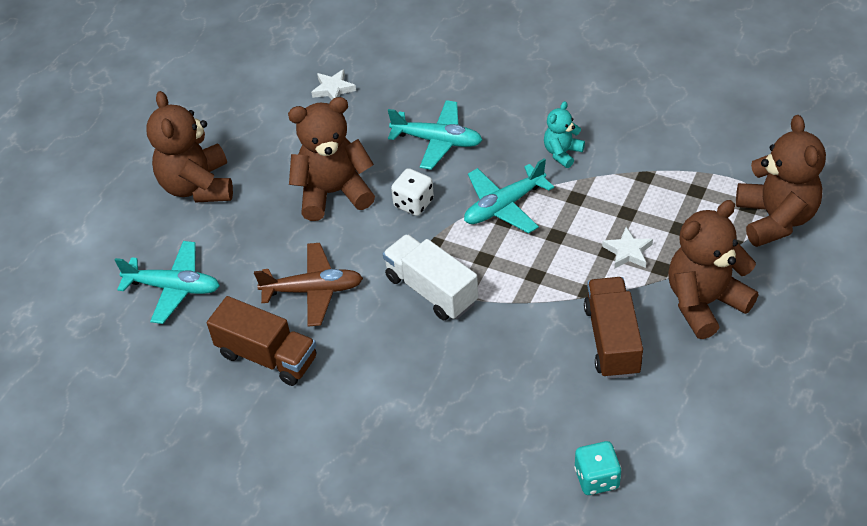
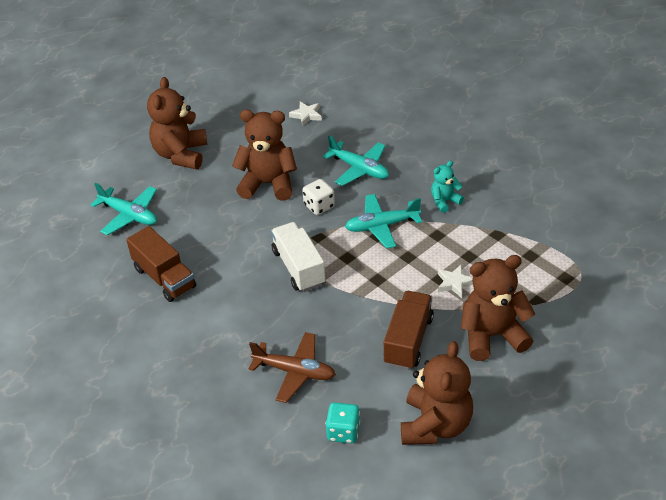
camera: 20 degrees right, 5 degrees down
(313, 290) = (218, 244): brown plane -> brown plane (294, 372)
(775, 219) = (581, 292): brown teddy bear -> brown teddy bear (435, 425)

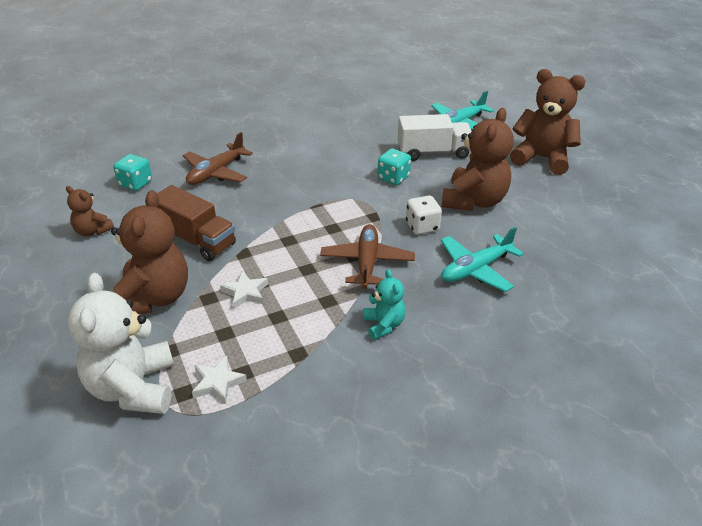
camera: 105 degrees right, 5 degrees down
(164, 278) = (369, 130): brown truck -> none
(251, 239) = (393, 178): none -> turquoise dice
(299, 267) = (337, 197): white truck -> white truck (433, 152)
(306, 115) = (597, 250): white star -> white star (218, 383)
(382, 226) = (367, 263): turquoise plane -> brown plane
(435, 425) = (92, 231): brown teddy bear -> brown teddy bear, size x0.52
(579, 305) = (133, 388): none -> white teddy bear

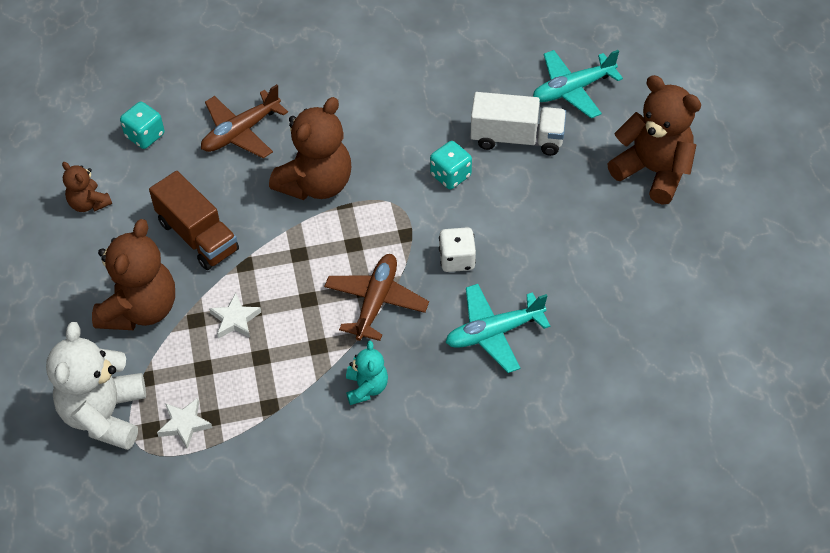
camera: 15 degrees right, 15 degrees up
(474, 201) = (534, 230): brown teddy bear -> brown teddy bear (316, 184)

